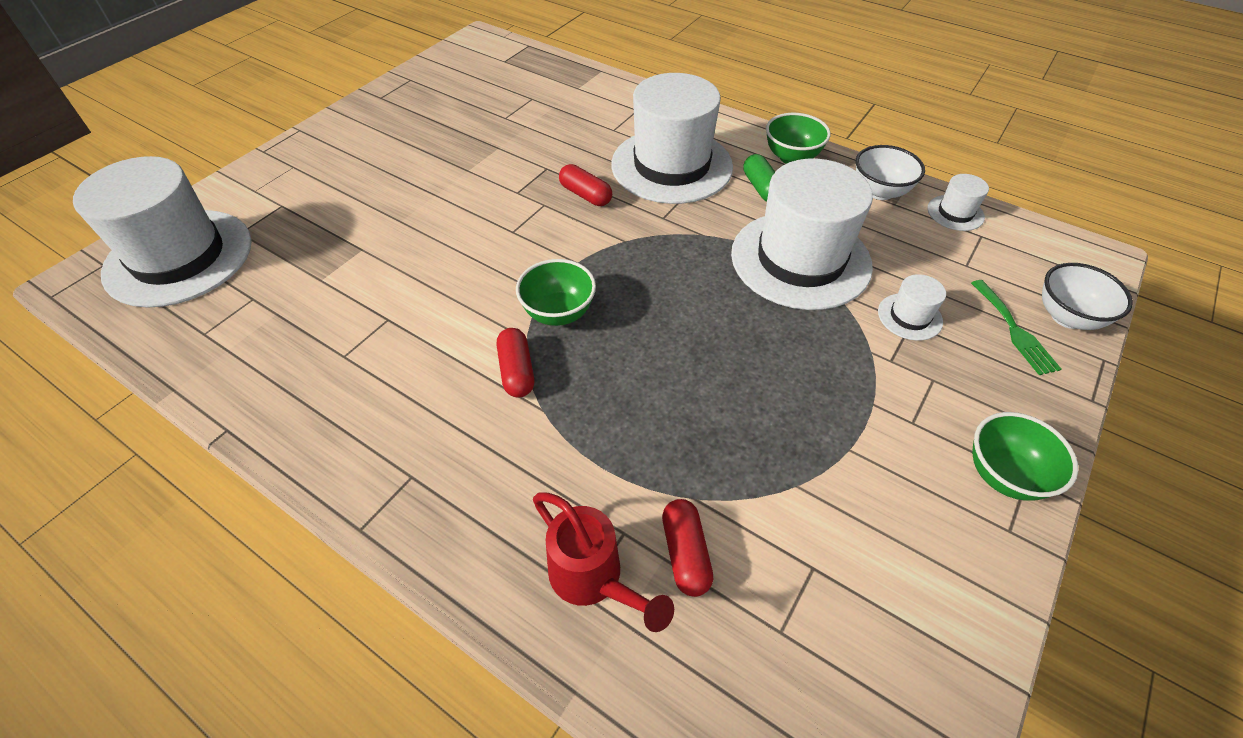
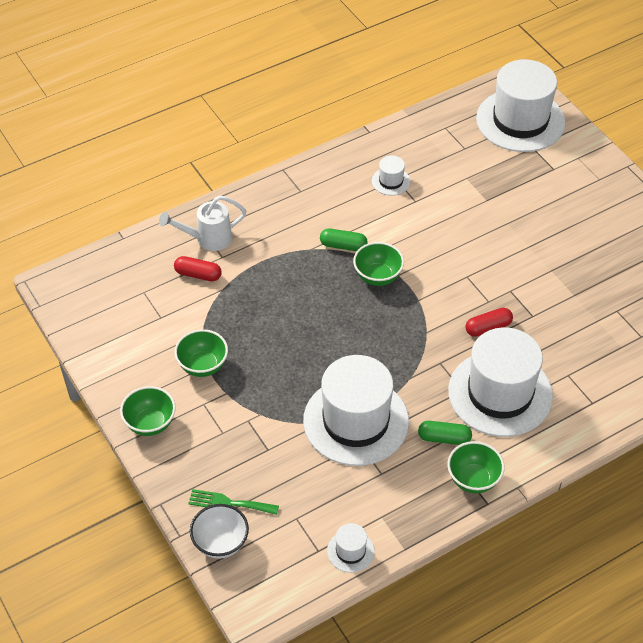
camera: 115 degrees right, 0 degrees up
(516, 371) = (343, 246): red capsule -> green capsule
(594, 580) = (207, 239): red watering can -> white watering can
(854, 454) = (203, 366): none -> green bowl
(880, 192) = (400, 515): white bowl -> none
(909, 316) = (273, 452): white hat -> white hat (391, 181)

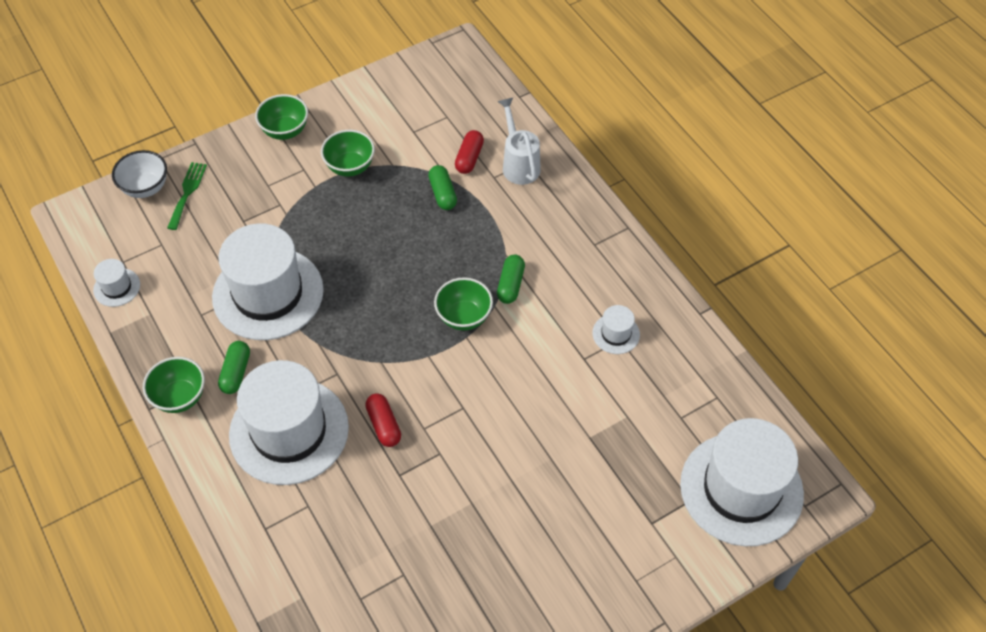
camera: 90 degrees right, 5 degrees up
(240, 293) = (442, 193): none -> green capsule

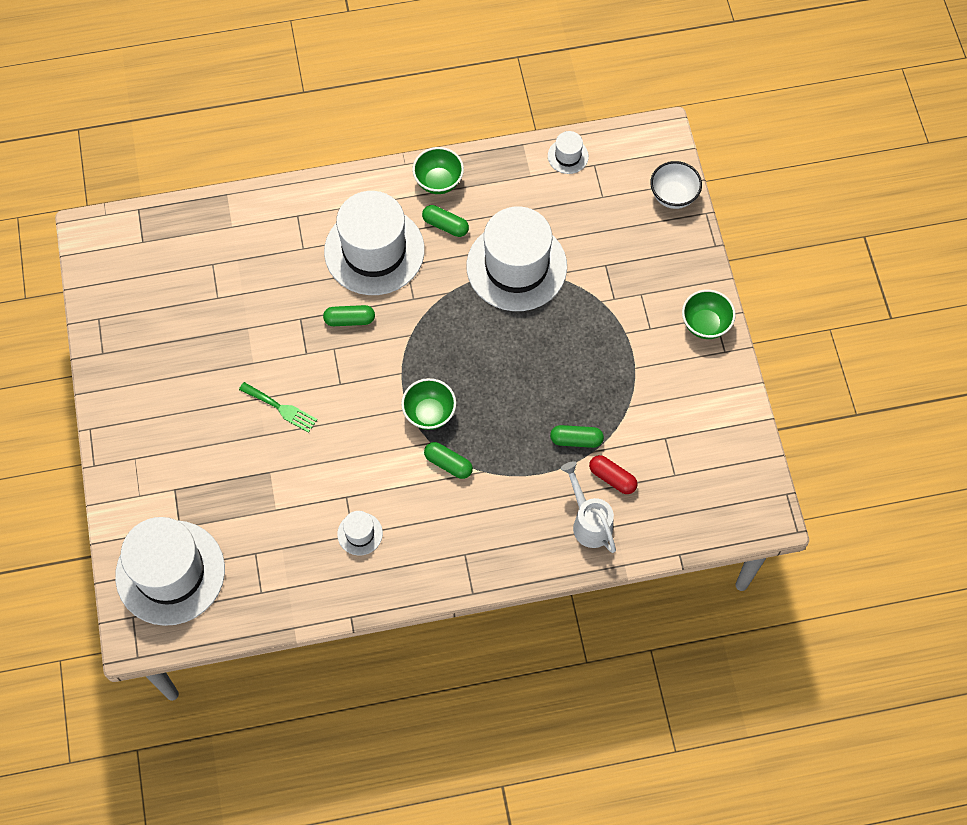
camera: 110 degrees right, 10 degrees up
(187, 192) = (655, 227): green fork -> green fork (281, 408)
(350, 167) = (639, 369): green bowl -> none
(384, 425) = (349, 320): red capsule -> green capsule
(519, 164) = (589, 521): white watering can -> white watering can turned 120 degrees counterclockwise

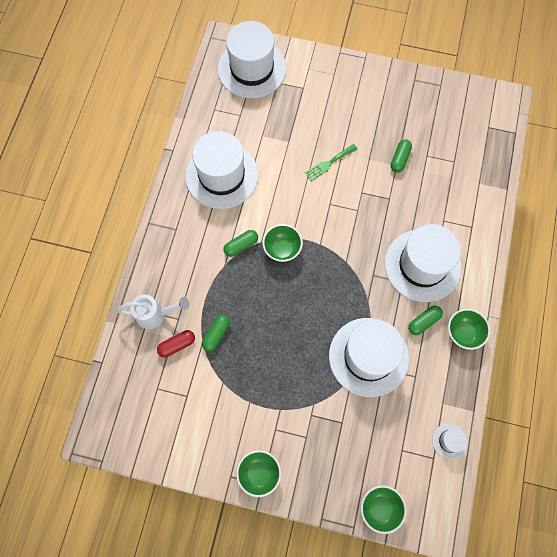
camera: 115 degrees right, 5 degrees up
(349, 320) = (374, 228): green capsule -> green capsule (399, 159)
(360, 533) = (221, 175): white hat -> white hat, size x2.38
(673, 196) = (380, 508): white bowl -> green bowl

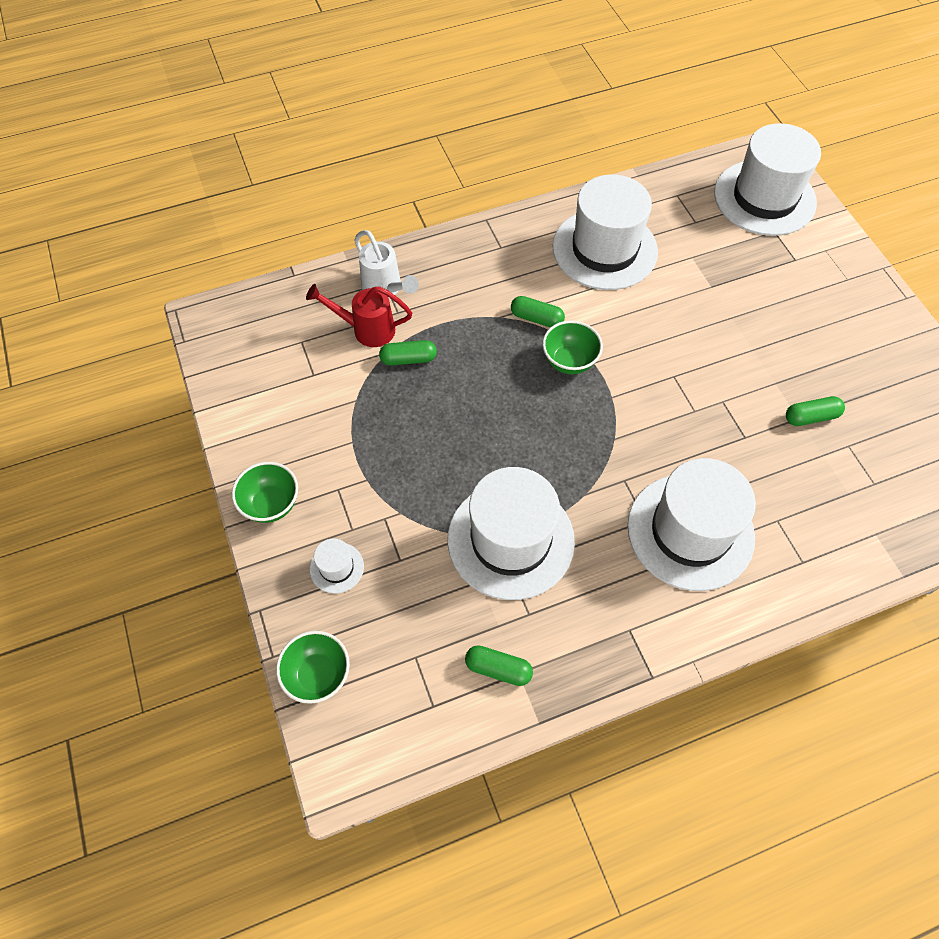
camera: 55 degrees right, 10 degrees down
(177, 345) = (366, 329): red capsule -> red watering can
(329, 163) = (725, 343): green fork -> none
(423, 322) = (613, 579): green capsule -> green capsule (498, 668)
(449, 441) = (472, 714): white hat -> white hat (336, 567)
(463, 333) = (640, 641): green bowl -> none

